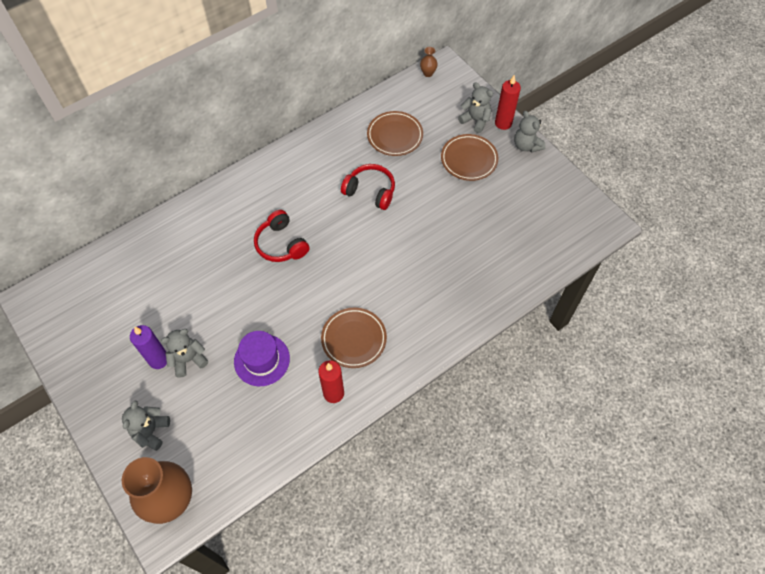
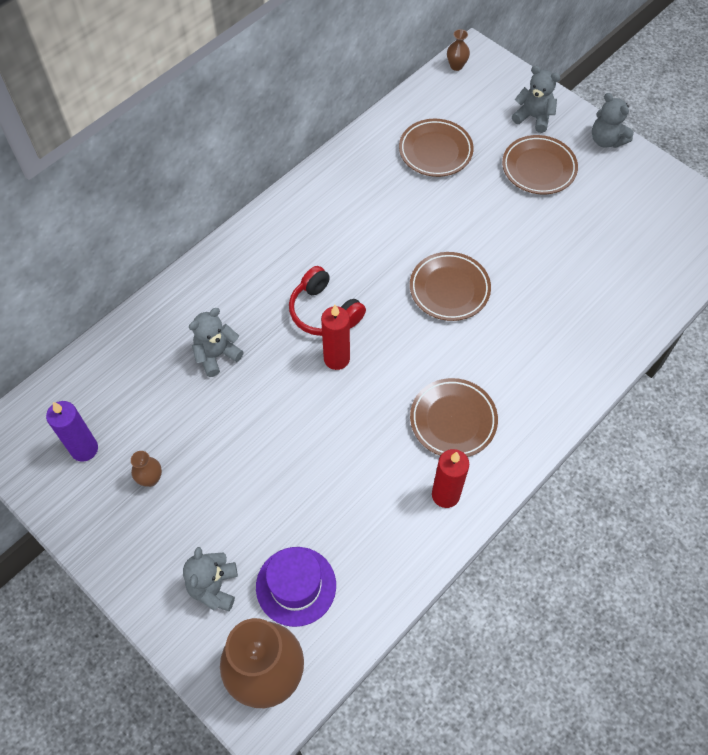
camera: 10 degrees left, 0 degrees up
(126, 346) = (150, 479): none -> brown vase
(159, 360) = (199, 490): purple candle -> purple candle (84, 449)
(188, 359) = (240, 483): grey teddy bear -> grey teddy bear (216, 355)
(262, 360) = (339, 467): purple hat -> purple hat (296, 586)
(370, 191) = (423, 226): red headphones -> none
(377, 241) = (449, 289): none -> brown plate
(503, 123) = (569, 116): red candle -> red candle (336, 359)

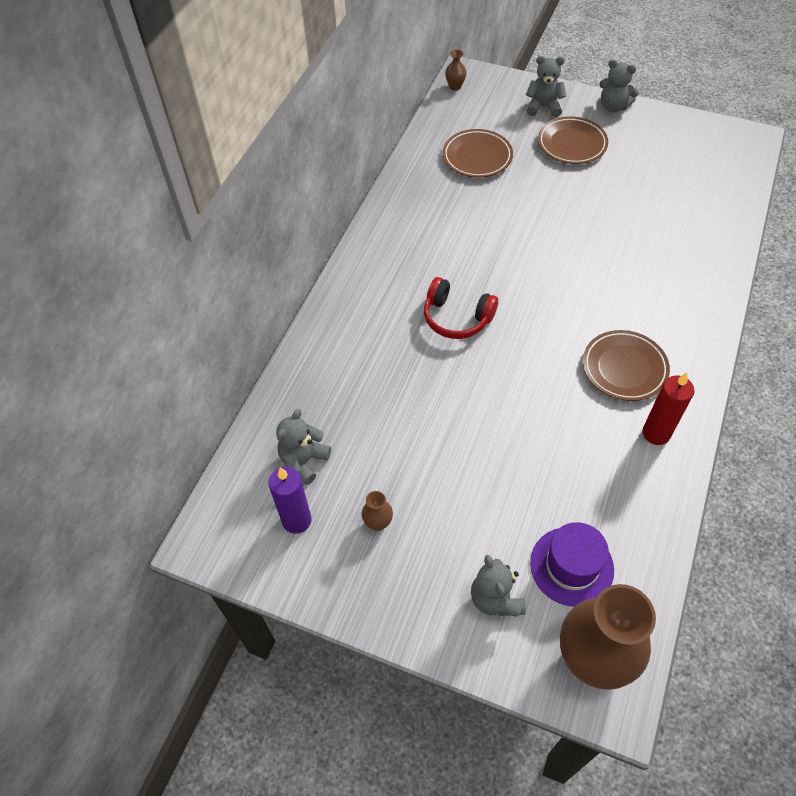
camera: 20 degrees left, 5 degrees down
(216, 355) = (379, 389): grey teddy bear -> grey teddy bear (304, 461)
(336, 359) = (491, 353): red candle -> none
(449, 289) = (555, 262): brown plate -> none

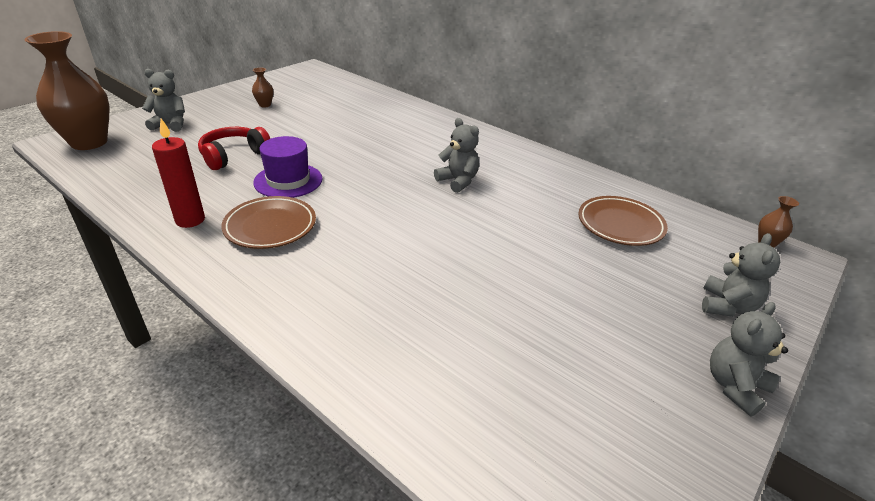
camera: 105 degrees right, 20 degrees down
(297, 520) = (295, 87): purple candle -> none
(304, 461) = (331, 94): grey teddy bear -> grey teddy bear (458, 181)
(457, 318) = (401, 163): red headphones -> red headphones (234, 156)
(571, 566) = (149, 152): purple hat -> purple hat (288, 181)
(572, 144) = (636, 306): brown plate -> none

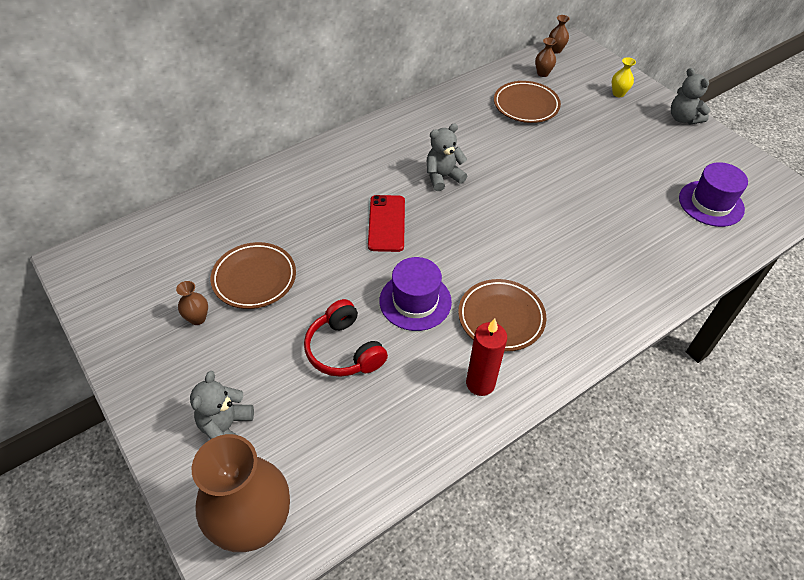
camera: 75 degrees left, 15 degrees up
(304, 117) = (254, 278): none -> brown plate
(381, 159) = (386, 223): none -> red phone
(530, 418) = (711, 203): none -> purple hat
(700, 235) = (542, 73): none -> brown vase
(727, 306) = (618, 93): grey teddy bear -> yellow vase

